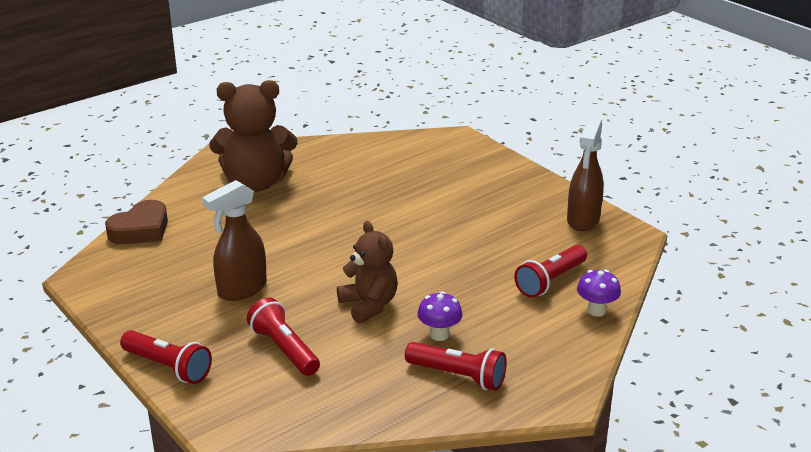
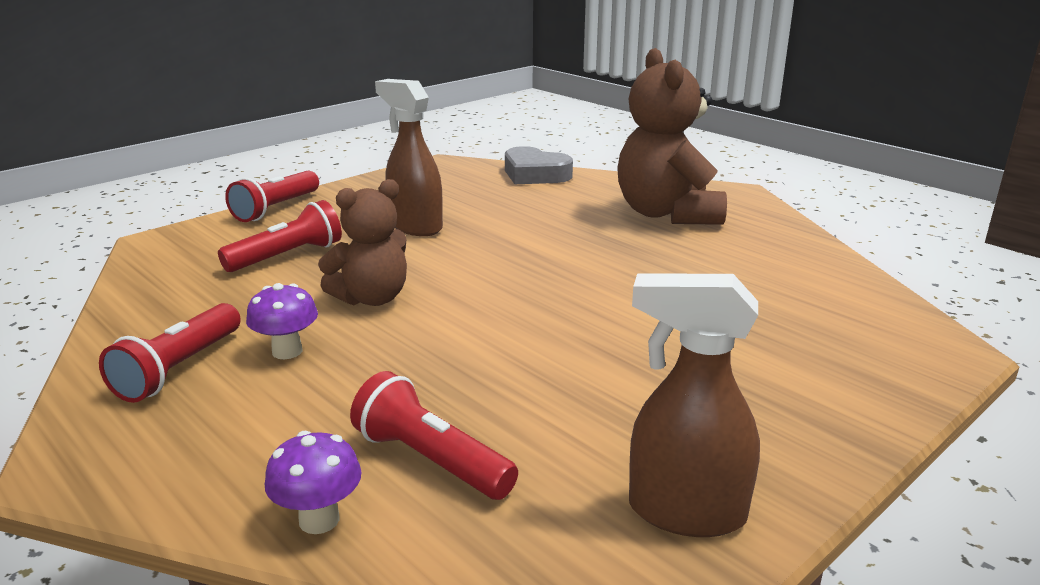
camera: 85 degrees right, 5 degrees down
(140, 230) = (535, 174): brown heart -> grey heart

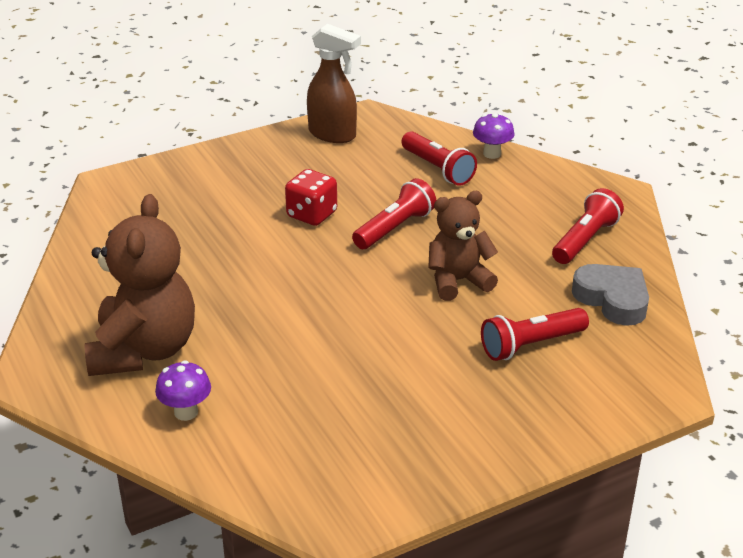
camera: 165 degrees left, 10 degrees up
(276, 209) = (555, 435): red flashlight -> red flashlight (395, 228)
(287, 351) = (517, 243): purple mushroom -> purple mushroom (186, 412)
(415, 226) = (406, 372): brown spray bottle -> none
(535, 174) = (228, 464): grey heart -> grey heart (612, 299)
(605, 347) = (312, 215): none -> red dice

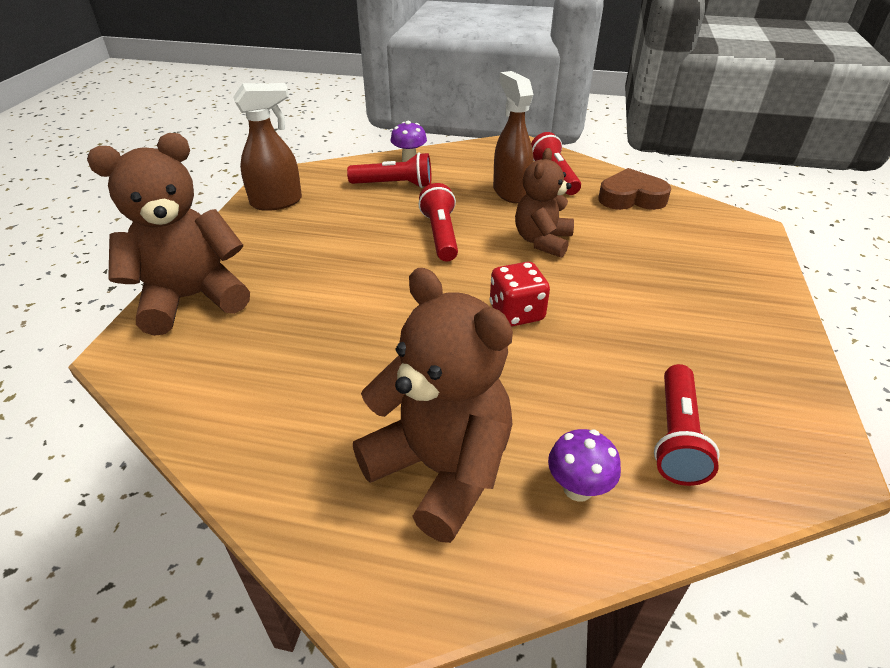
camera: 50 degrees left, 5 degrees up
(181, 173) = (192, 298): none -> brown teddy bear
(312, 215) = (366, 262): red dice -> red dice (516, 313)
(516, 230) = (510, 192): none -> brown spray bottle
(531, 345) = (653, 249): red flashlight -> red flashlight (676, 436)
(612, 299) = (631, 198): grey heart -> brown heart

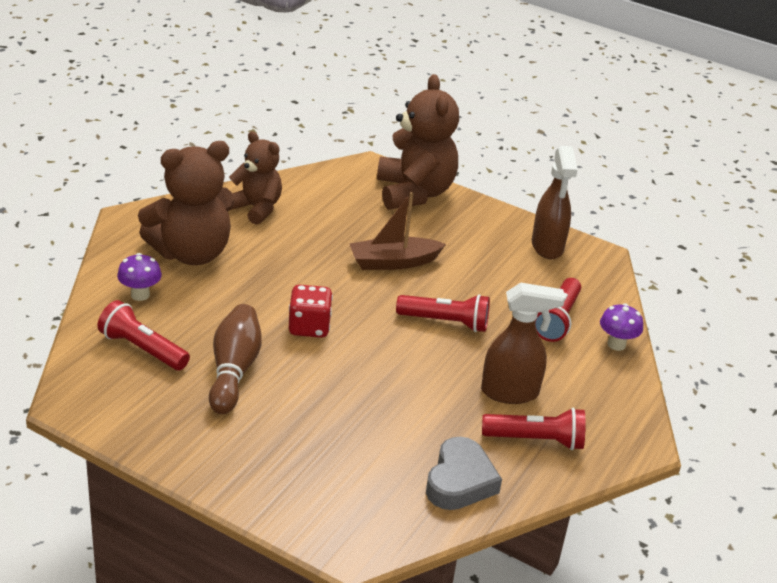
camera: 105 degrees right, 5 degrees down
(356, 284) = (393, 262): none -> brown boat
(542, 241) = (404, 379): brown teddy bear -> brown teddy bear (256, 208)
(631, 198) = (460, 481): brown heart -> grey heart
(634, 345) = (234, 370): none -> brown bowling pin

